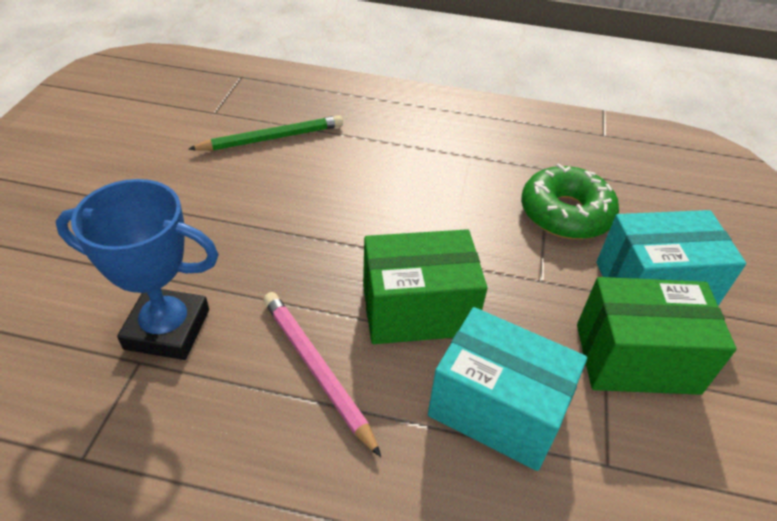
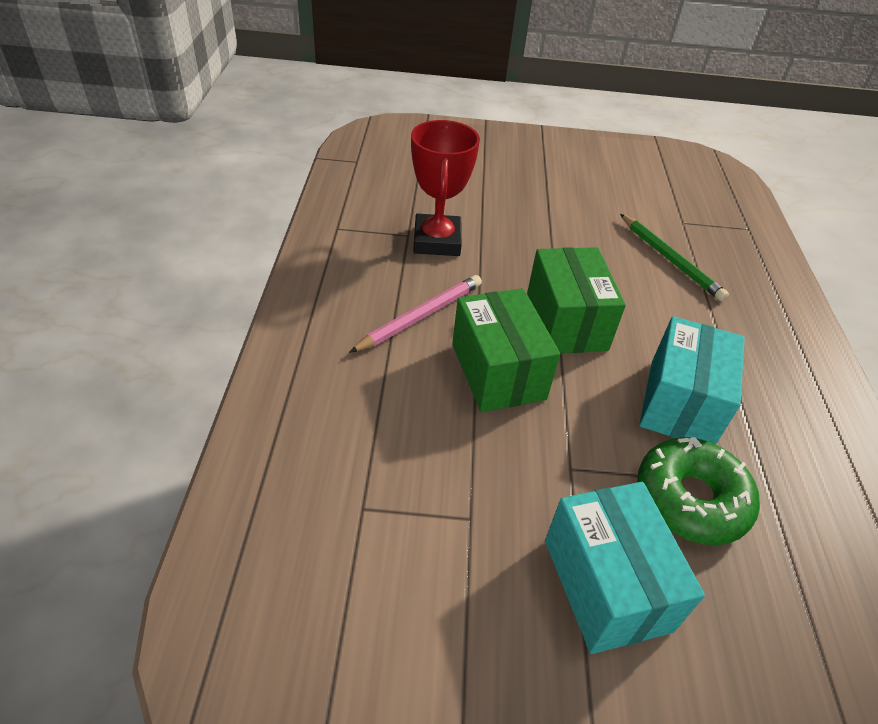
camera: 80 degrees right, 0 degrees up
(167, 329) = (437, 241): blue trophy -> red trophy
(497, 409) = (406, 427): turquoise box -> turquoise box (680, 403)
(636, 358) = (490, 549): green box -> green box (566, 322)

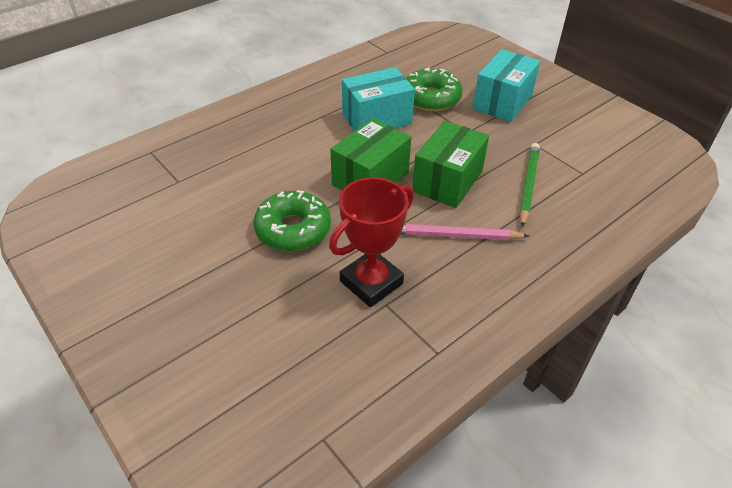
camera: 130 degrees left, 0 degrees up
(546, 241) = (293, 229): none -> green donut
(670, 259) = (241, 168): green pencil -> green pencil (528, 185)

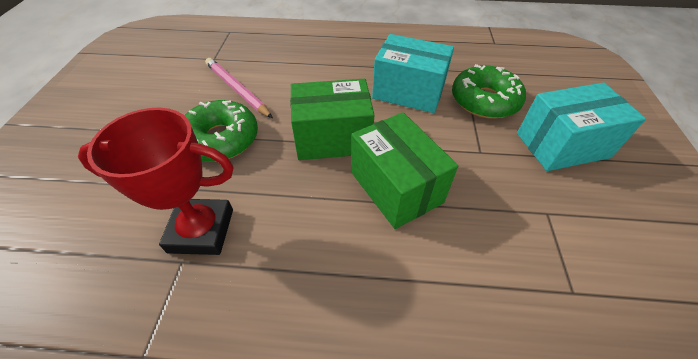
camera: 45 degrees right, 5 degrees up
(447, 181) = (395, 187): green box -> green box turned 75 degrees clockwise
(454, 235) = (327, 247): pink pencil -> pink pencil (237, 89)
(528, 185) = (479, 254): green pencil -> none

